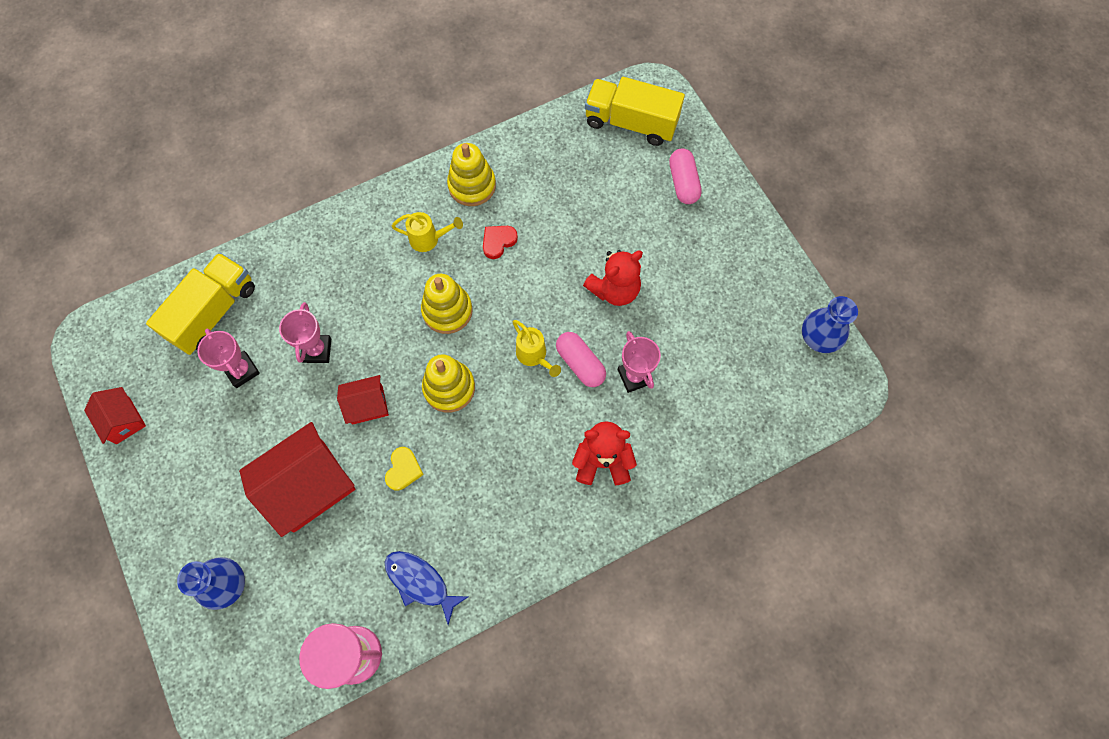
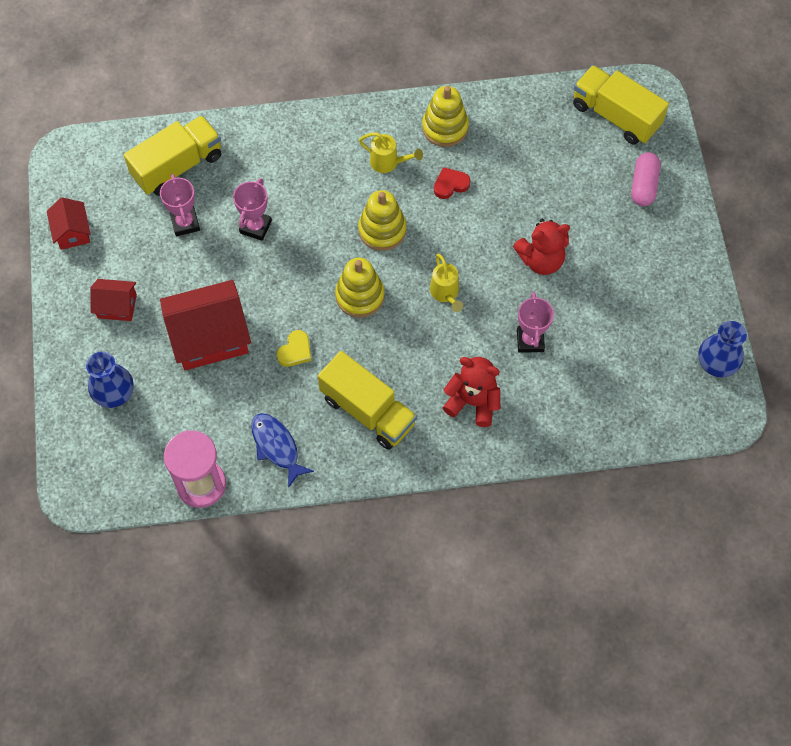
camera: 20 degrees right, 5 degrees down
(367, 405) = (283, 287): red house -> red house (117, 306)
(500, 508) = (367, 411): none -> yellow truck
(580, 363) = (485, 313): pink capsule -> none

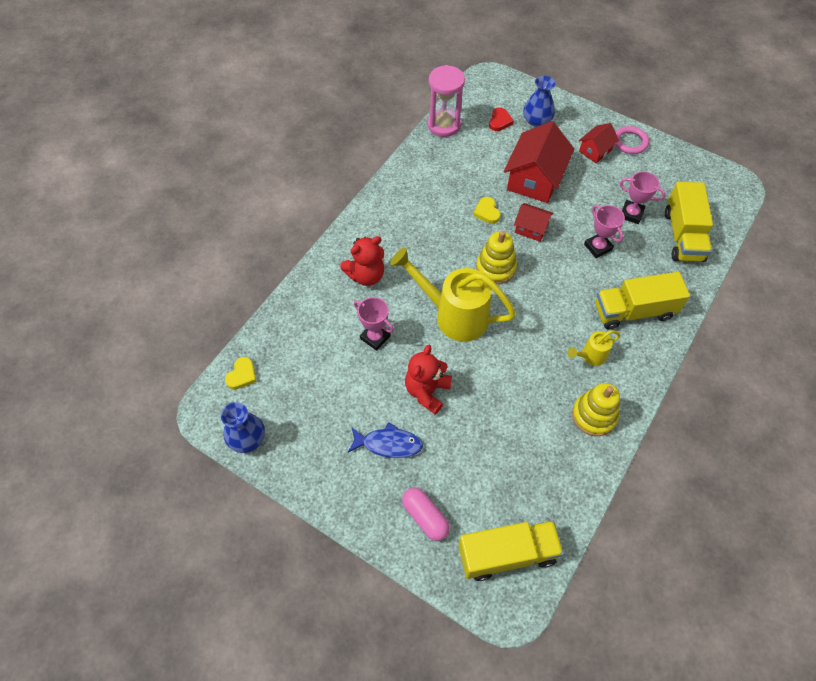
camera: 130 degrees right, 5 degrees down
(72, 232) = (669, 158): red house -> red house (531, 228)
(75, 281) = (630, 142): none -> pink ring
(277, 447) = (433, 167): blue fish -> blue fish (388, 444)
(367, 411) = (413, 221): yellow truck -> yellow truck (633, 311)
(382, 230) = (535, 313): yellow stacking toy -> none
(445, 293) = (454, 315): yellow watering can -> yellow watering can, size x2.11
(450, 184) = (539, 381): red heart -> red heart (500, 121)
(672, 418) = (242, 375): none -> yellow heart

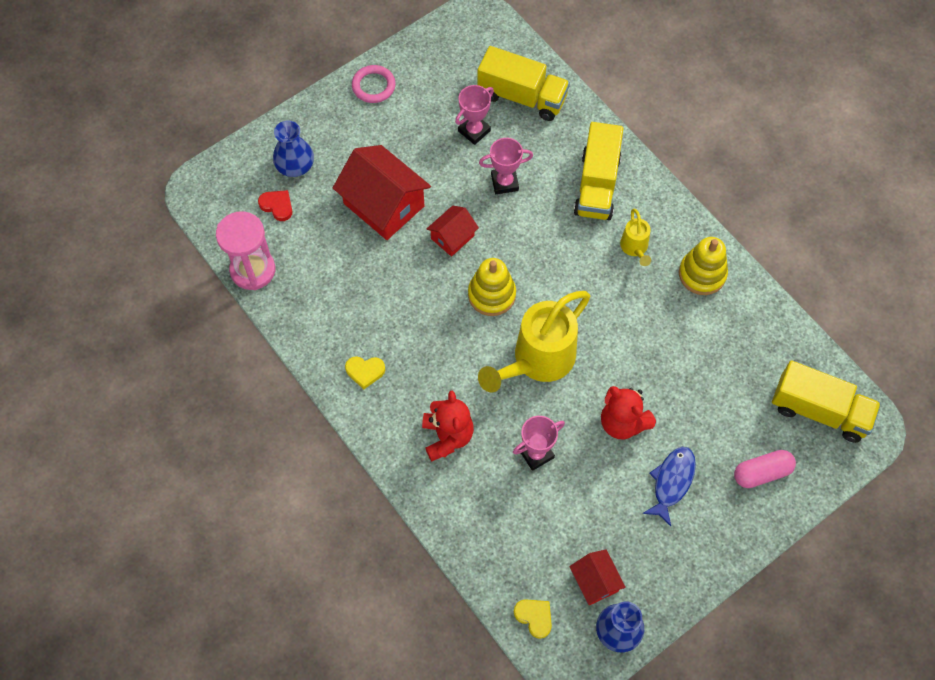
camera: 70 degrees left, 5 degrees up
(487, 212) = (410, 273): yellow heart -> yellow heart (365, 371)
(507, 554) = (819, 411): yellow truck -> yellow truck turned 105 degrees clockwise
(595, 151) = (370, 126): red house -> red house (595, 581)

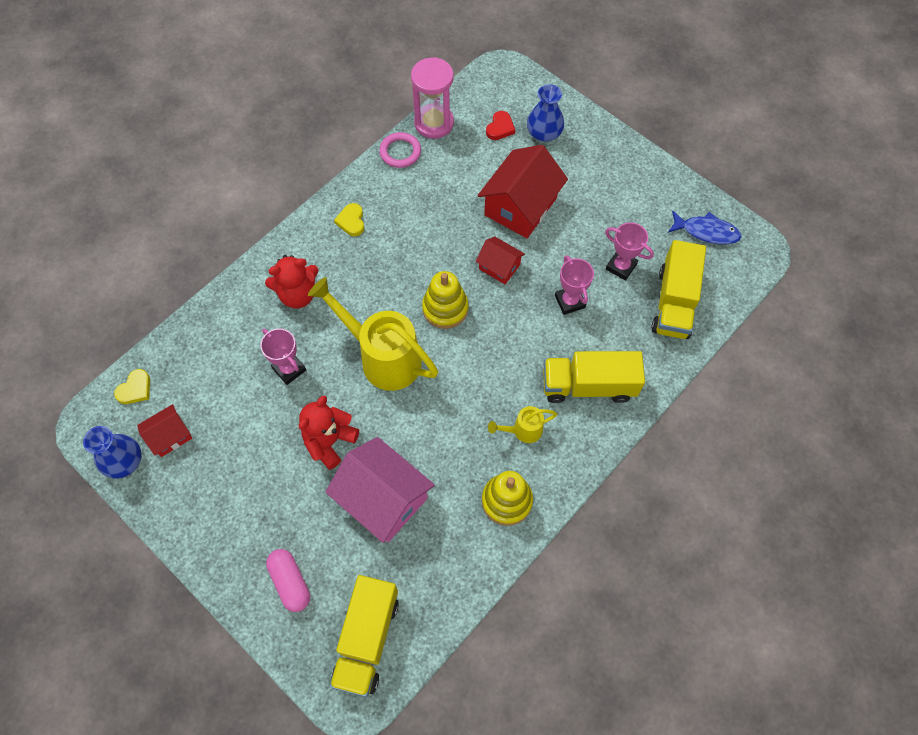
camera: 80 degrees right, 0 degrees up
(373, 86) = (646, 176): pink ring -> pink ring (400, 152)
(671, 482) = (272, 494): blue fish -> blue fish (706, 232)
(688, 380) = (383, 498): none -> pink house

